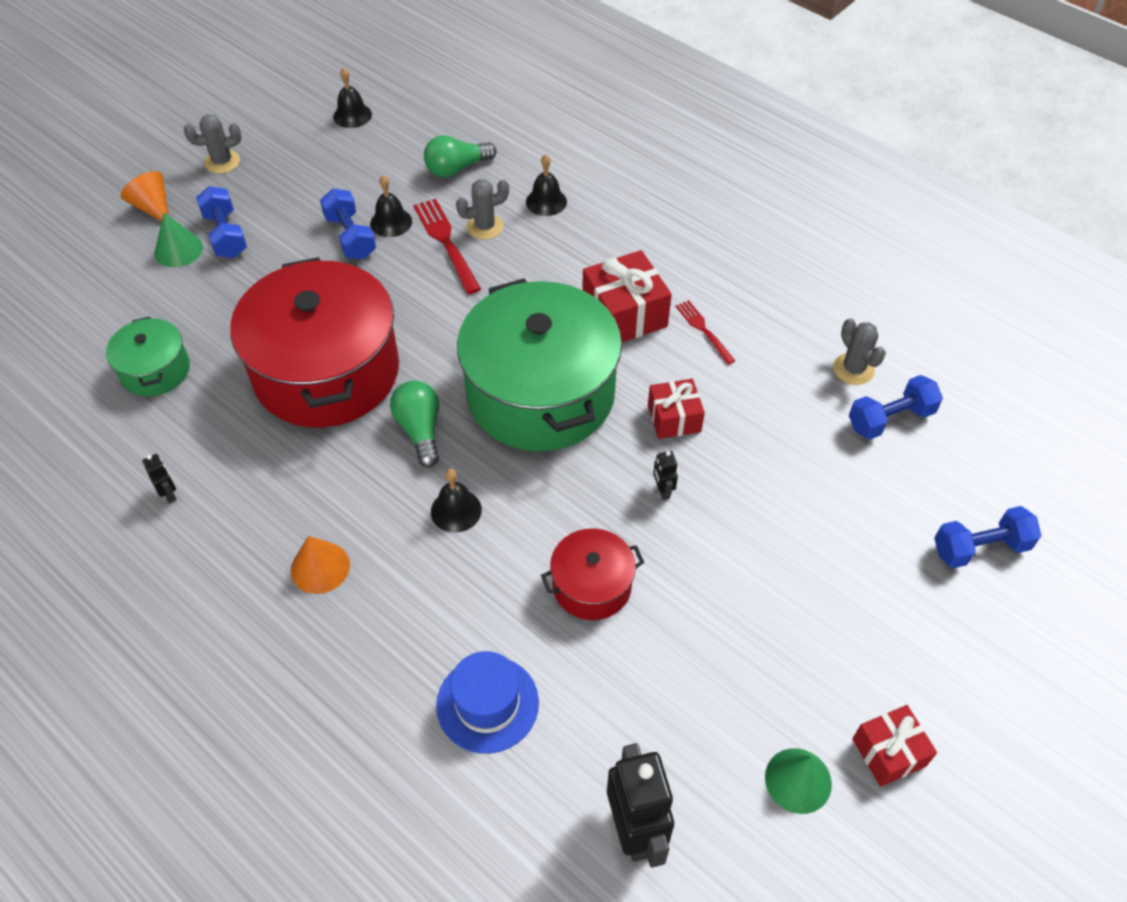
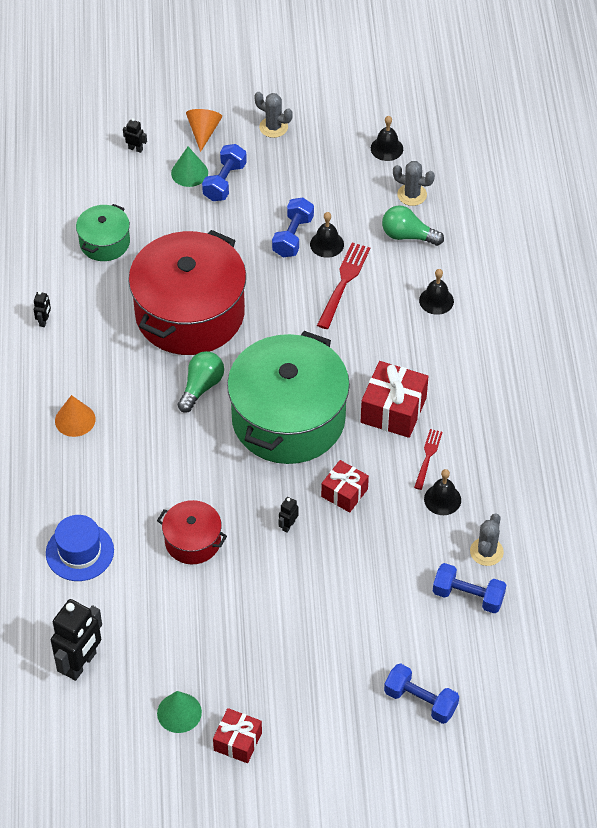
camera: 45 degrees right, 0 degrees up
(94, 265) = (135, 149): none -> black robot
(456, 510) = (171, 446): black bell -> black bell (442, 499)
(485, 227) = (378, 289): grey cactus -> grey cactus (412, 195)

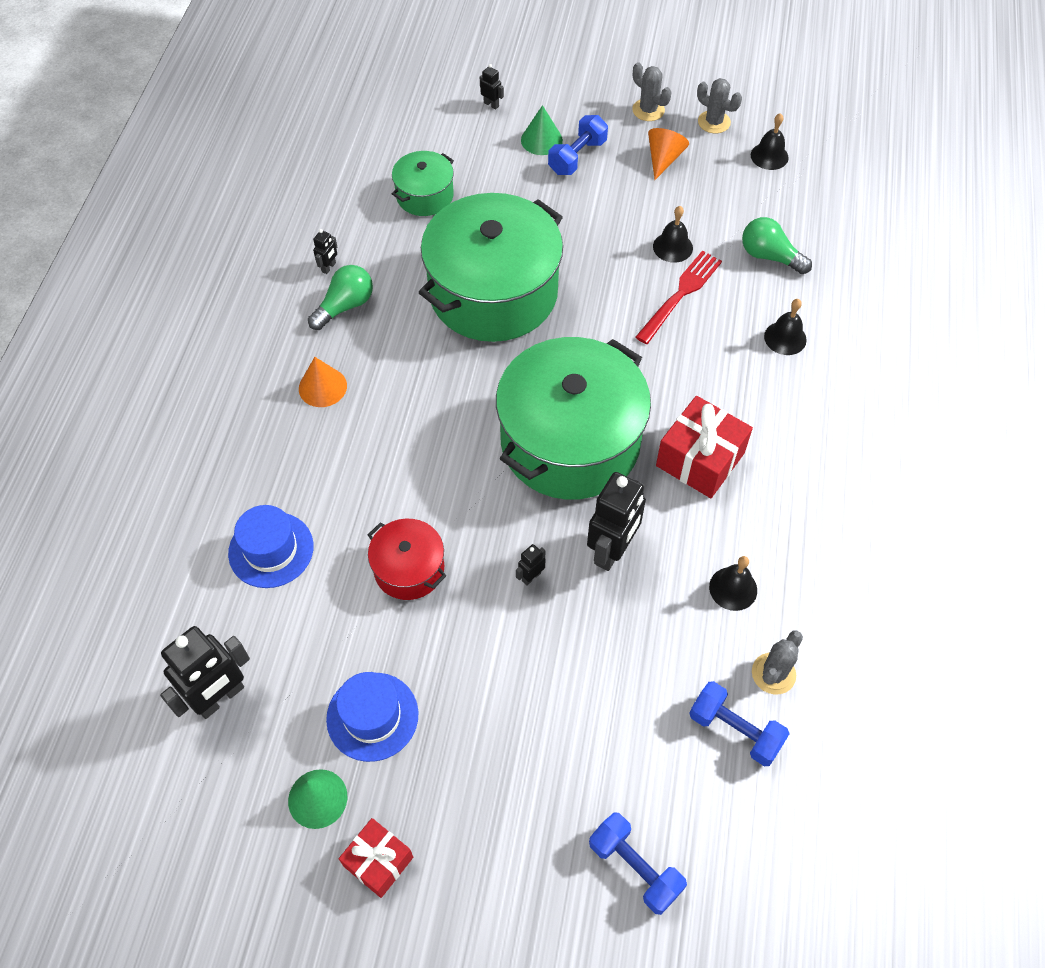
camera: 15 degrees right, 5 degrees up
(189, 313) = (493, 292): red pot -> green pot
(200, 649) = (372, 716): none -> blue hat
(201, 387) = (479, 381): green light bulb -> green light bulb (345, 306)
(203, 132) = (570, 101): orange cone -> orange cone (663, 159)
(293, 236) = (636, 231): blue dumbbell -> none
(344, 493) = (612, 550): red gift -> black robot
(412, 195) = (785, 212): grey cactus -> grey cactus (714, 122)
(428, 457) = (728, 528): red fork -> none

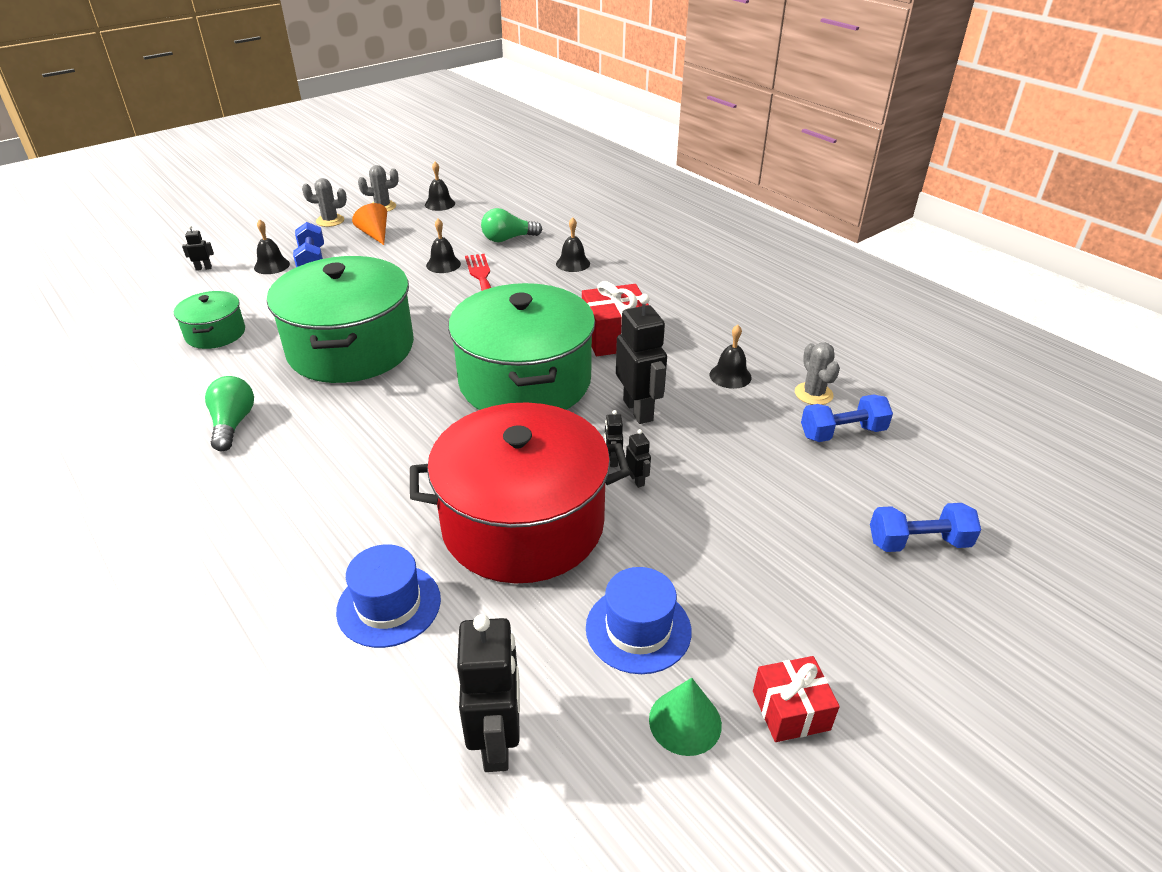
camera: 50 degrees left, 20 degrees down
(322, 387) = (283, 478): orange cone -> none
(329, 267) = (183, 413): black robot -> black robot (637, 480)
(409, 569) = (523, 524): red pot -> red pot, size x2.11
(541, 140) = (272, 265): green cone -> black bell

